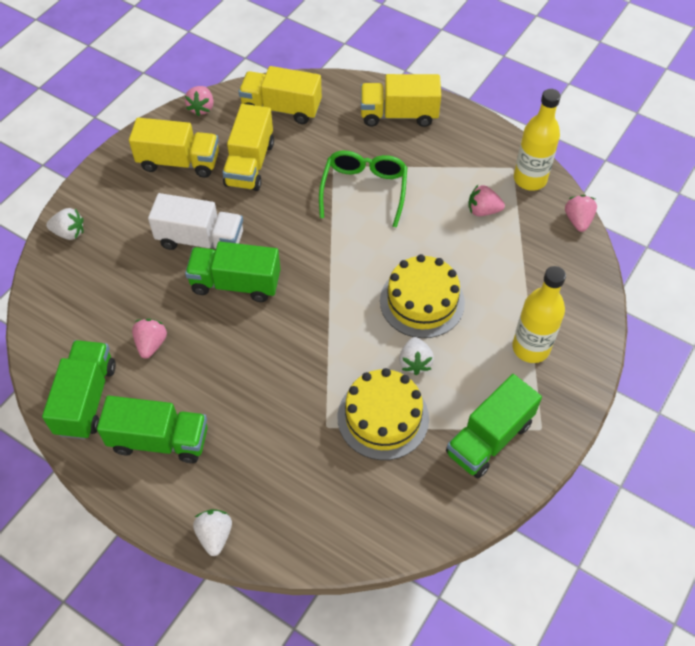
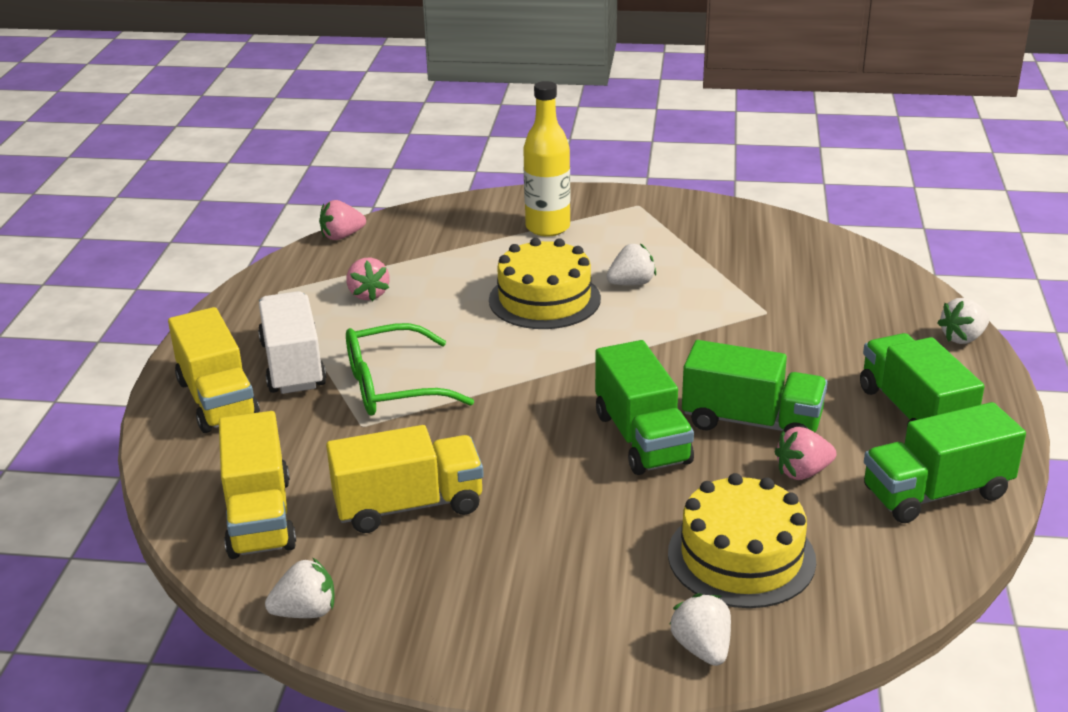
camera: 115 degrees left, 25 degrees down
(179, 162) = (455, 585): yellow truck -> none
(200, 240) = (596, 498): white truck -> white truck (293, 365)
(201, 108) = (306, 612): pink strawberry -> white strawberry
(383, 417) = (718, 284): yellow cake -> yellow cake (741, 557)
(489, 438) = (677, 226): green truck -> green truck (751, 422)
(530, 179) = (291, 276): yellow bottle -> none

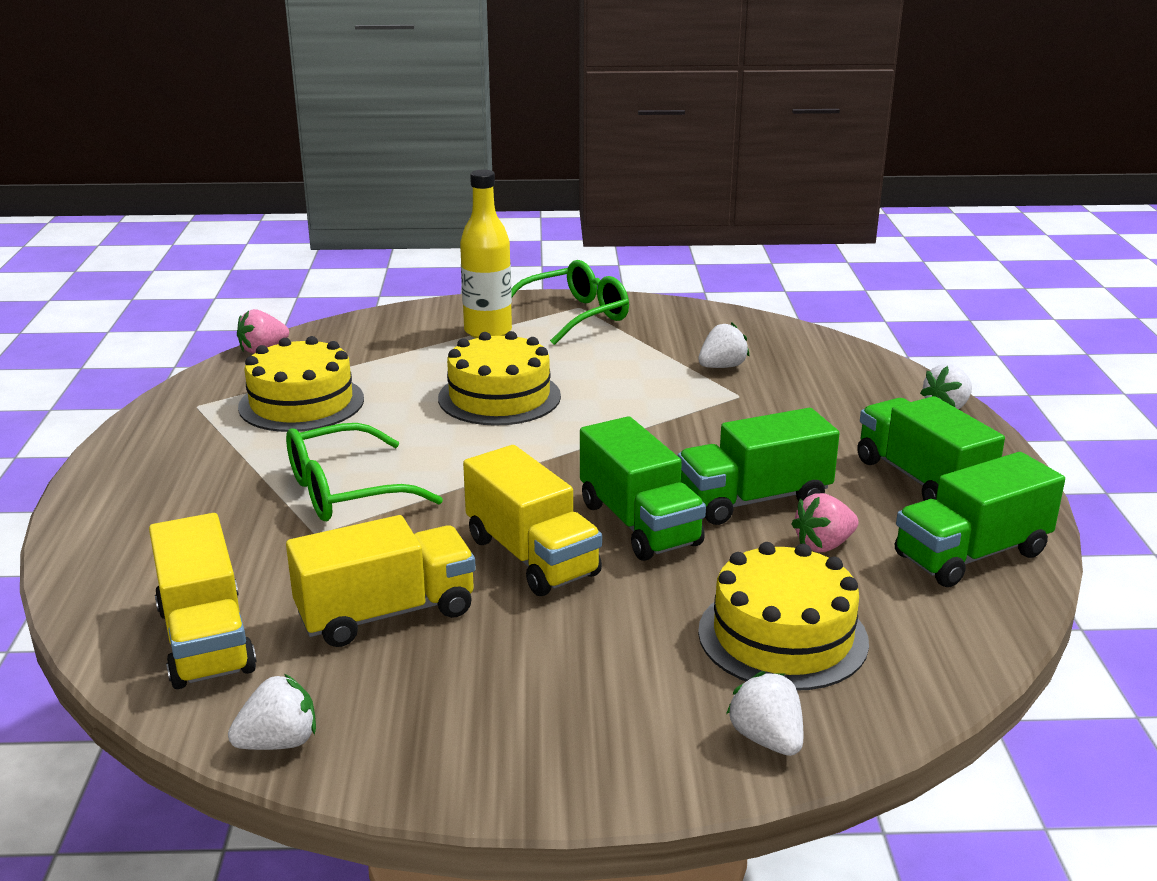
camera: 10 degrees left, 5 degrees down
(217, 399) = (138, 518): yellow truck -> yellow truck (532, 556)
(293, 365) = (225, 477): white truck -> none
(368, 294) = (301, 403): pink strawberry -> yellow cake
(631, 283) = (589, 377): white strawberry -> white strawberry (722, 367)
(632, 214) = (575, 316): none -> green glasses
(751, 422) = (754, 500): green truck -> green truck turned 150 degrees clockwise

